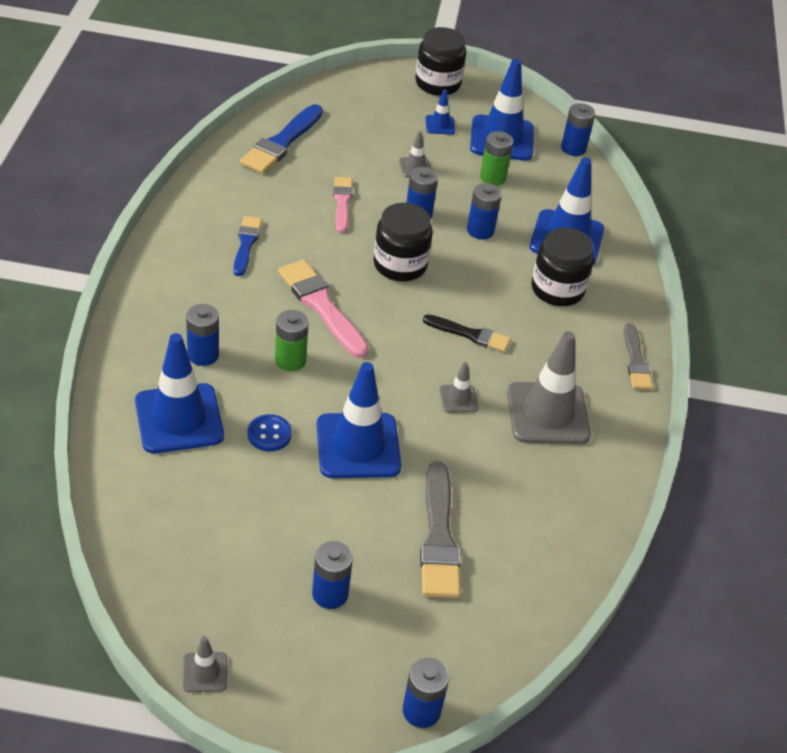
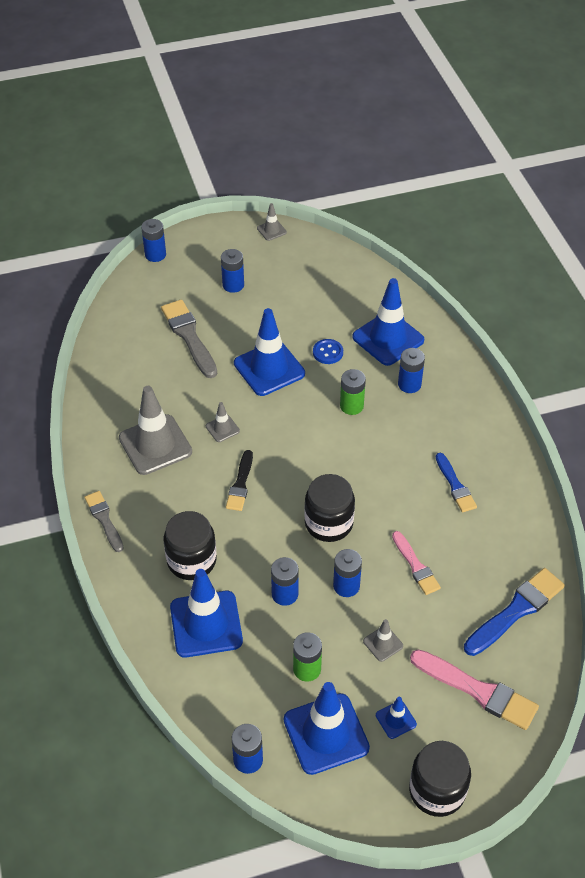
camera: 160 degrees right, 5 degrees up
(281, 143) = (516, 610): blue brush -> blue brush turned 45 degrees clockwise
(321, 306) = (361, 457): pink brush -> pink brush (478, 691)
(470, 334) = (240, 484): black brush -> black brush turned 75 degrees counterclockwise

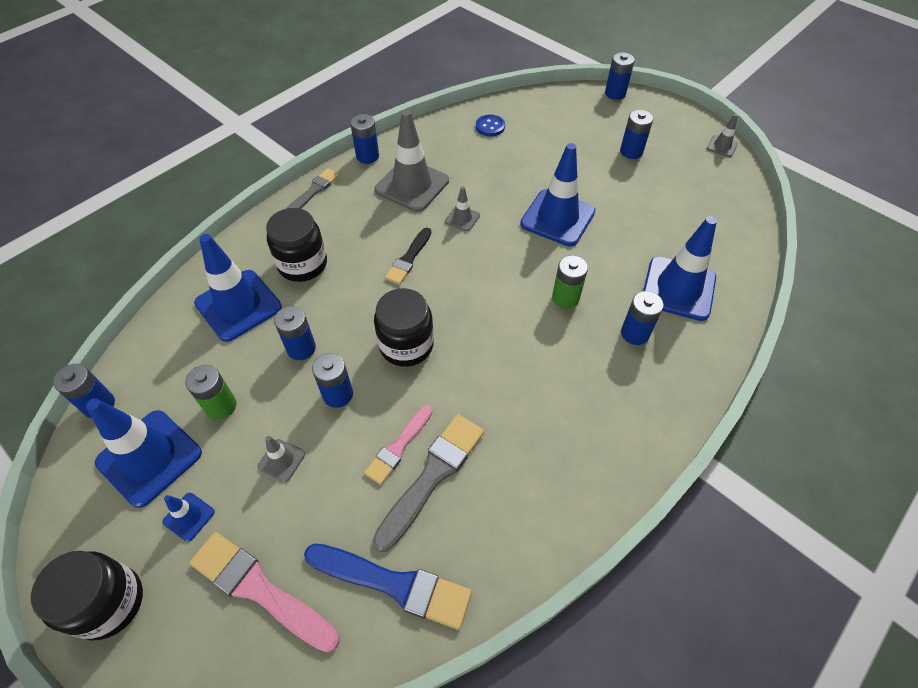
camera: 60 degrees right, 5 degrees up
(89, 461) = (367, 156): none -> blue battery
(189, 336) = (546, 152): grey brush -> grey brush (432, 476)
(240, 484) = (408, 258): black brush -> black brush turned 45 degrees counterclockwise
(328, 352) = (615, 250): blue button -> blue button (490, 127)
(455, 485) = (532, 437): blue brush -> none
(478, 691) = (259, 589): pink brush -> pink brush turned 120 degrees clockwise

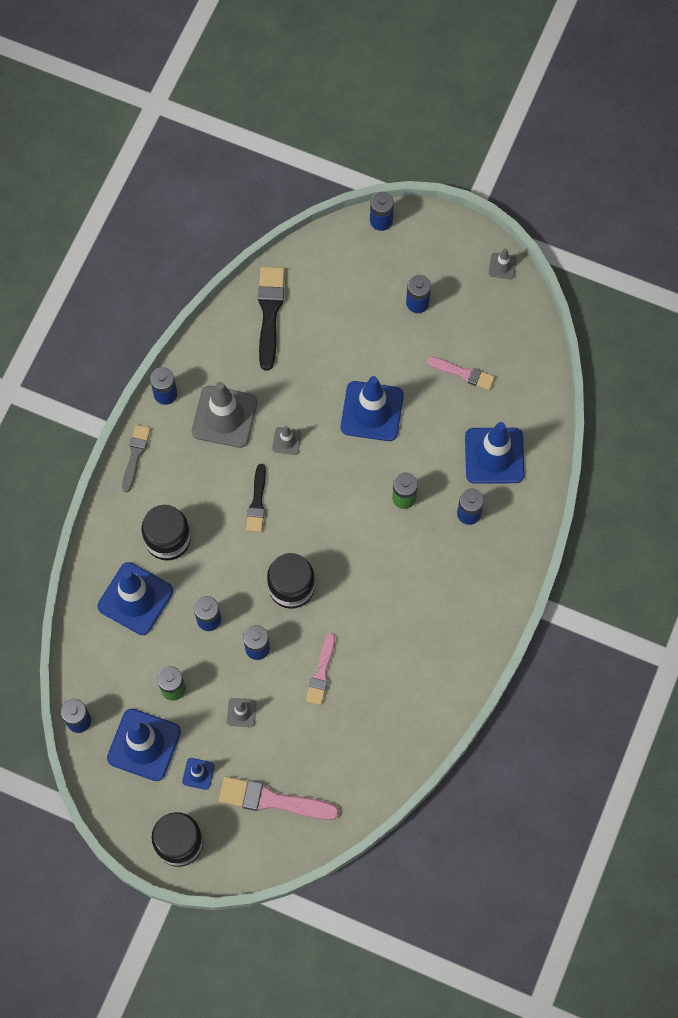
camera: 20 degrees left, 15 degrees up
(394, 584) = (358, 765): blue brush -> none
(432, 476) = (354, 685): grey brush -> none
(490, 127) = (269, 313): blue button -> black brush
(662, 212) = (463, 373): none -> pink brush

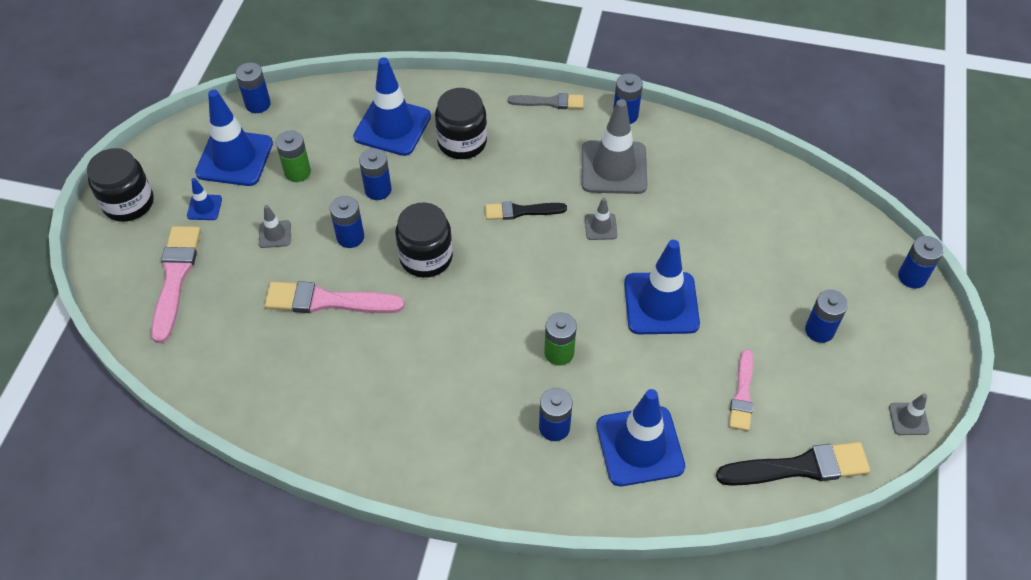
camera: 80 degrees right, 15 degrees down
(269, 313) = (751, 188): black brush -> black brush (799, 467)
(321, 673) = (327, 301): pink brush -> pink brush, size x1.59

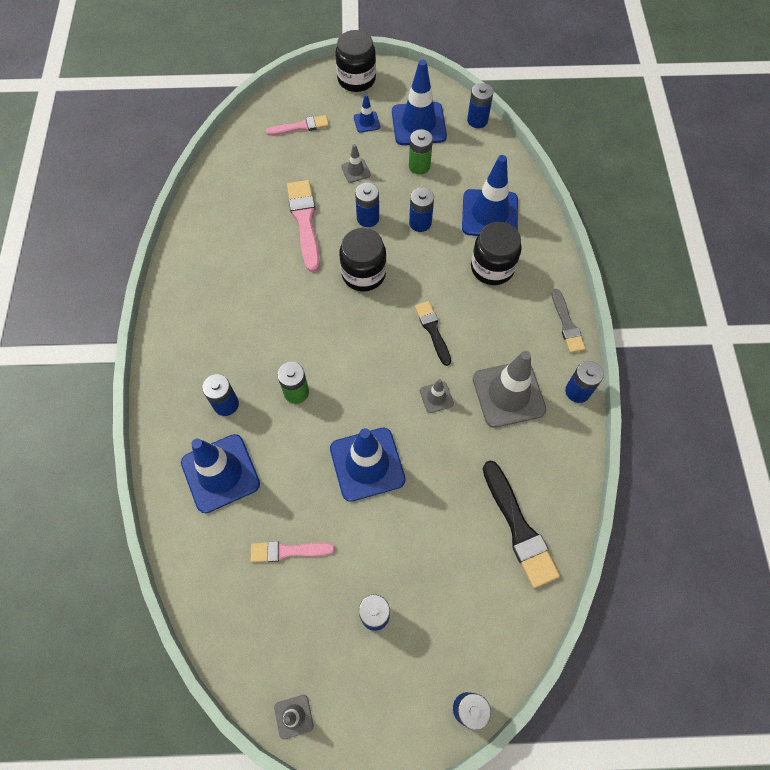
camera: 75 degrees right, 10 degrees up
(175, 277) = (300, 127): pink brush -> pink brush, size x0.63
(799, 467) = (223, 613): black brush -> black brush (519, 528)

